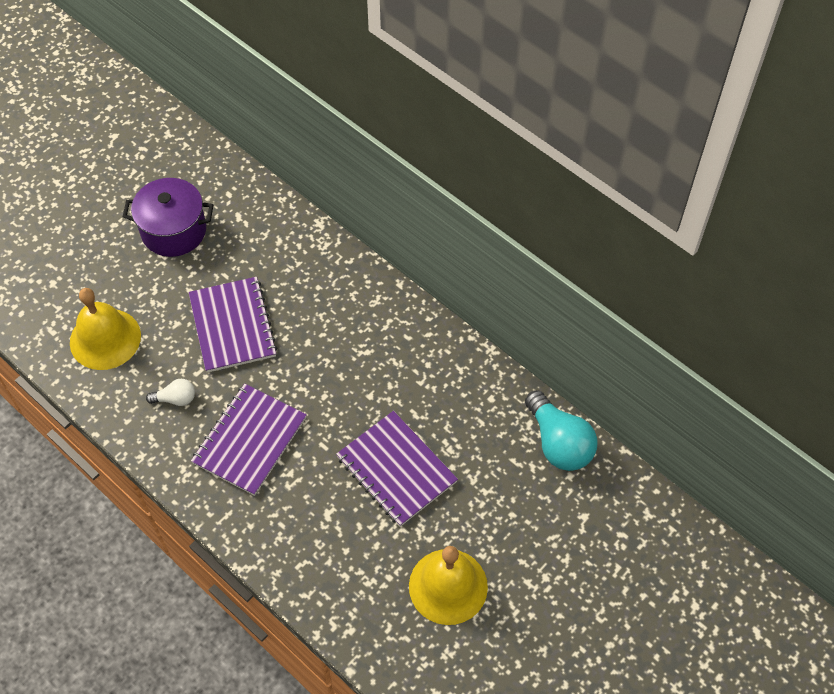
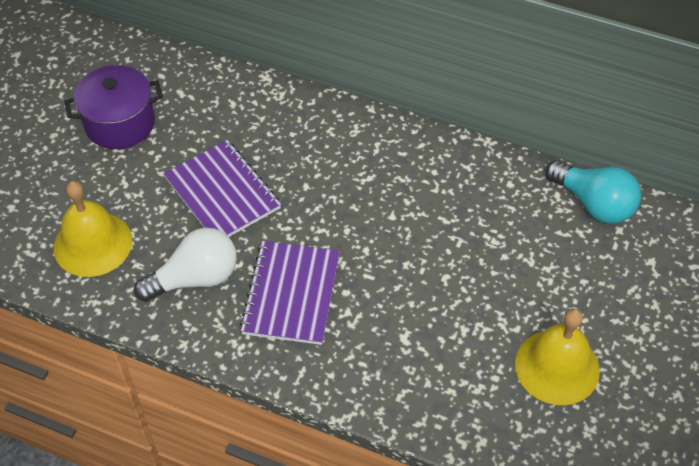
camera: 20 degrees left, 5 degrees down
(175, 399) = (195, 278): white light bulb -> white light bulb, size x1.95
(396, 469) = (452, 275): purple notebook -> none

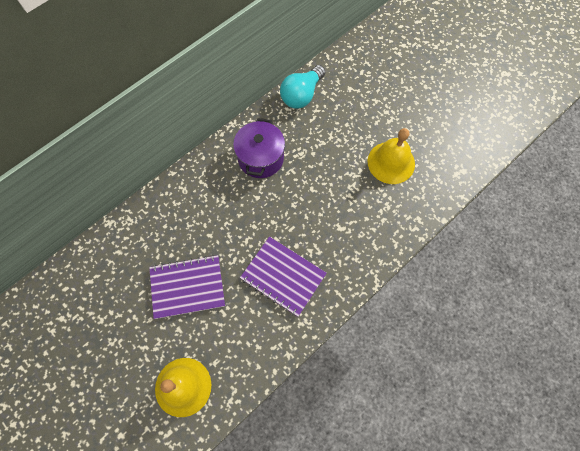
camera: 65 degrees left, 15 degrees up
(120, 123) = (90, 332): purple pot -> purple pot (260, 158)
(195, 278) = (244, 329): white light bulb -> none
(593, 204) = (301, 95): turquoise light bulb -> turquoise light bulb turned 150 degrees clockwise

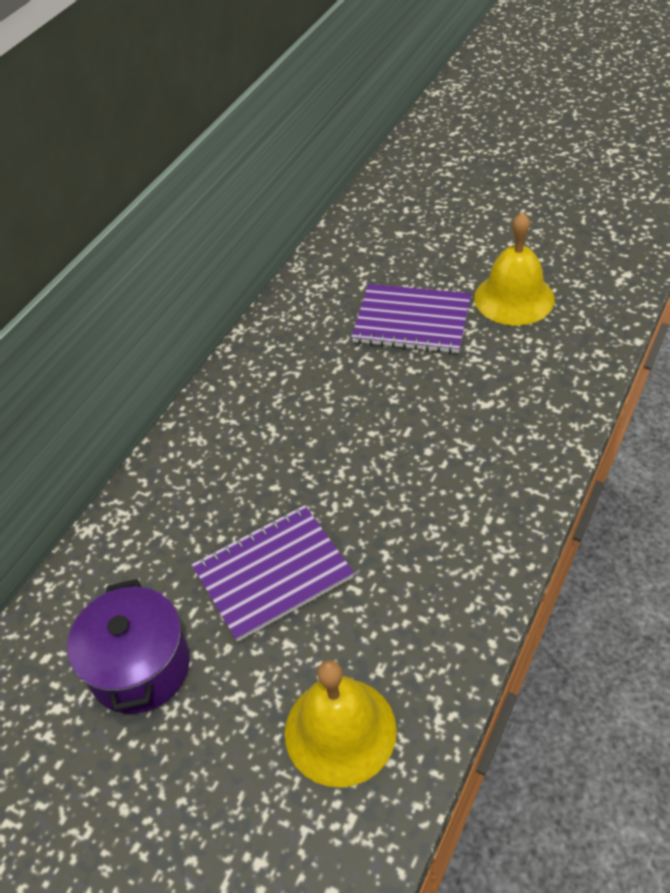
camera: 15 degrees left, 20 degrees down
(260, 158) = (307, 358): purple pot -> purple pot (140, 667)
(283, 276) = (430, 500): purple notebook -> purple notebook (412, 321)
(301, 95) = (330, 262): turquoise light bulb -> none

